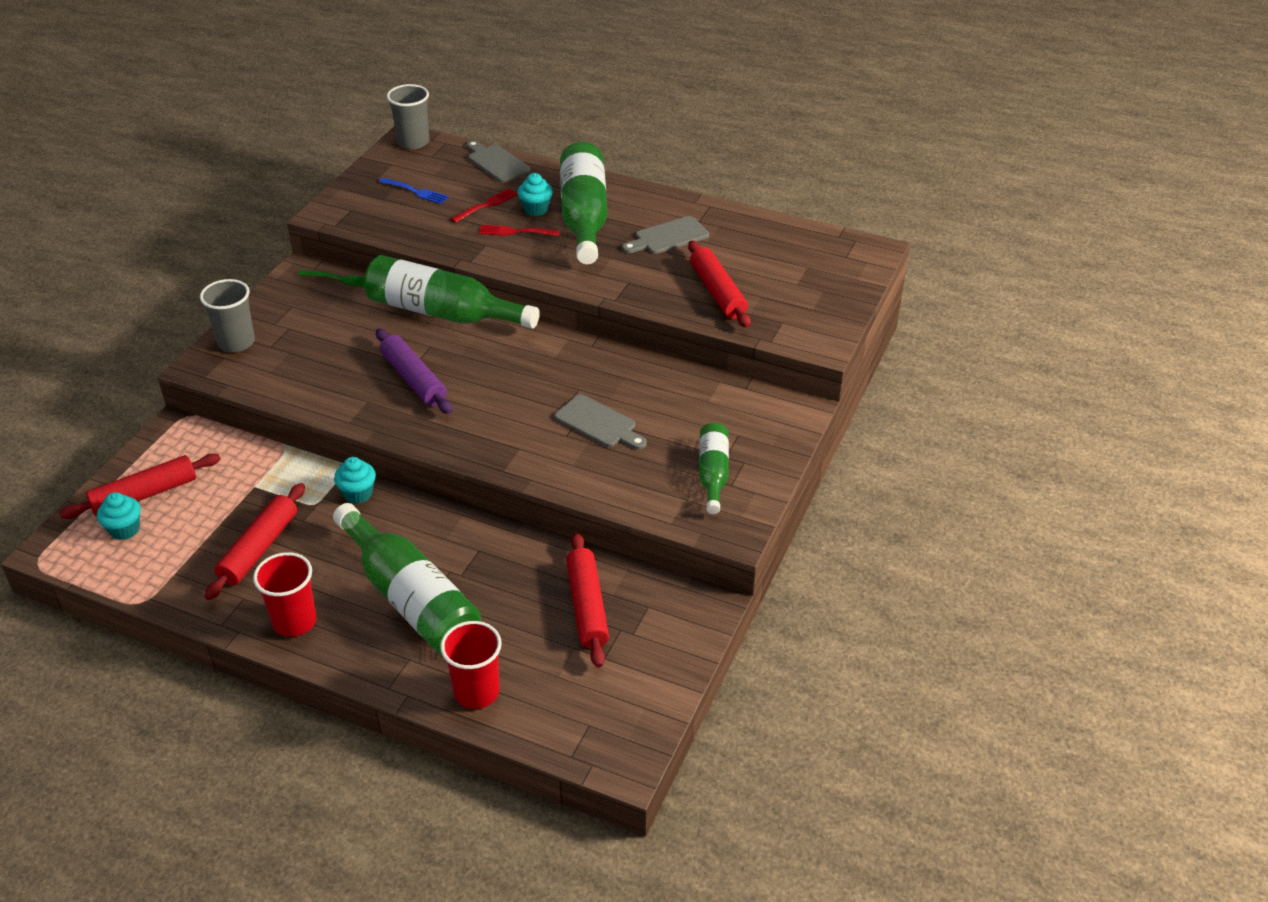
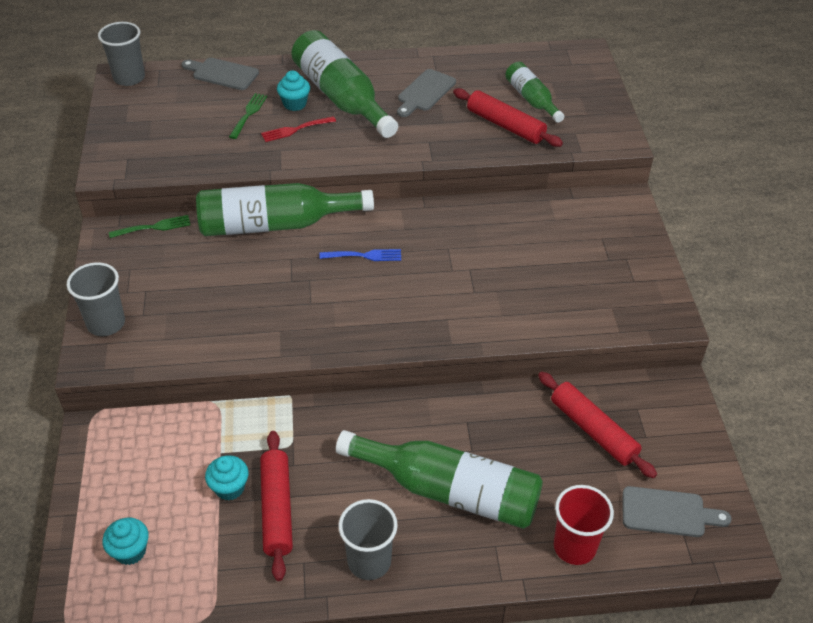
camera: 30 degrees left, 5 degrees up
(144, 495) = (120, 508): red rolling pin -> none
(294, 621) = (369, 561): red cup -> grey cup
(358, 494) = (321, 418): turquoise cupcake -> turquoise cupcake (229, 488)
(414, 379) = (303, 294): purple rolling pin -> none
(416, 192) = (173, 122): blue fork -> blue fork (364, 256)
(487, 205) = (249, 114): red fork -> green fork
(598, 423) = (490, 271): grey cutting board -> grey cutting board (668, 513)
(713, 474) = (613, 278): green bottle -> green bottle (531, 99)

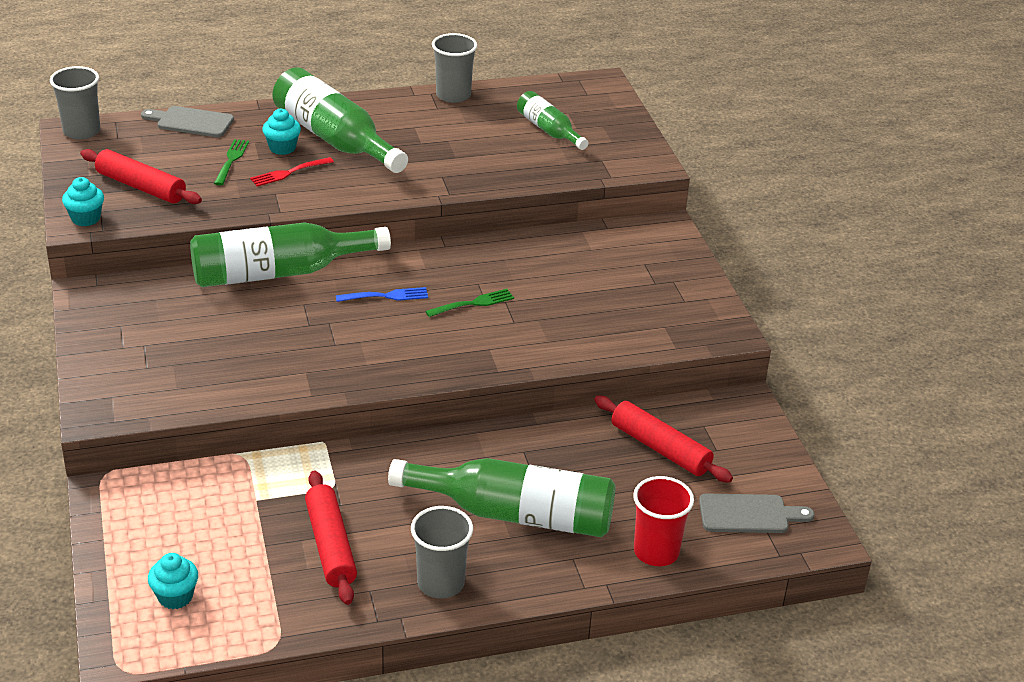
camera: 10 degrees left, 10 degrees down
(106, 323) = (106, 378): grey cup -> grey cup (453, 95)
(153, 227) = (138, 284): green fork -> green fork (473, 303)
(229, 488) = (274, 531): turquoise cupcake -> turquoise cupcake (86, 218)
(425, 92) = (428, 129): grey cutting board -> none
(505, 125) = (524, 156): red rolling pin -> red rolling pin (141, 187)

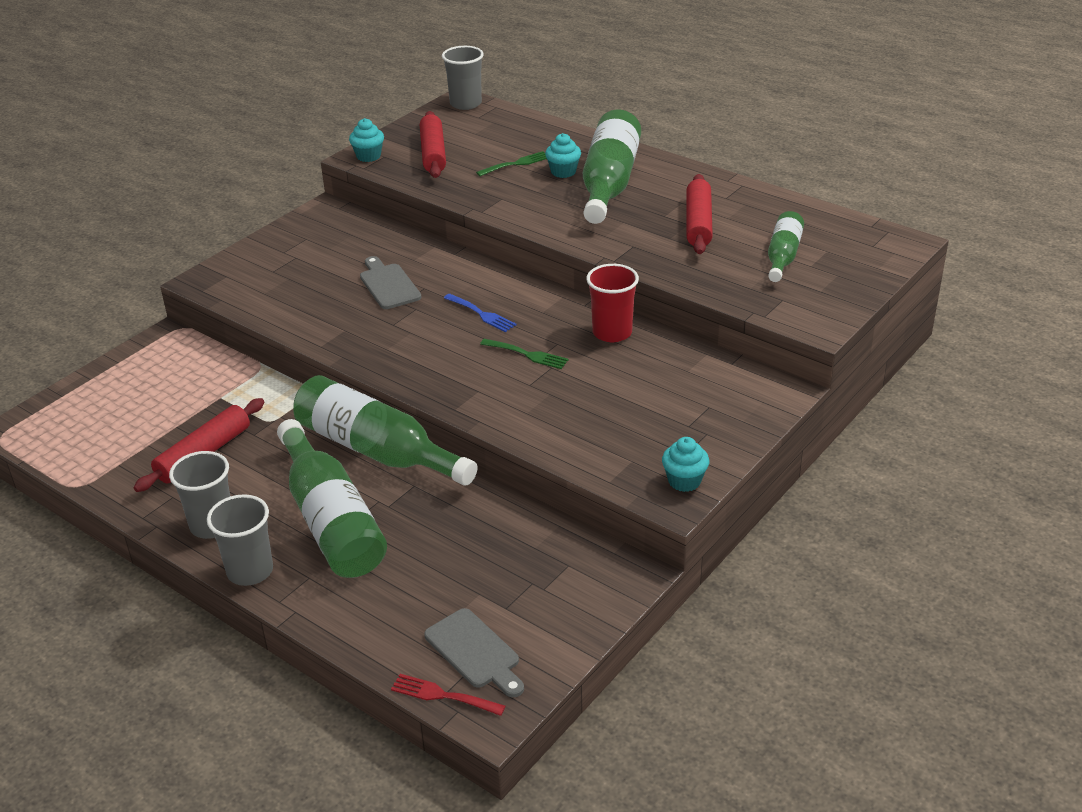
camera: 55 degrees right, 0 degrees up
(175, 597) = (88, 420): turquoise cupcake -> turquoise cupcake (684, 481)
(191, 122) = (539, 128): grey cutting board -> grey cutting board (388, 285)
(279, 272) = (447, 259): green bottle -> green bottle (377, 450)
(289, 173) = (535, 190): red fork -> red fork (443, 695)
(453, 95) = (756, 195): grey cup -> grey cup (250, 571)
(656, 552) = (364, 620): red cup -> red cup (612, 332)
(660, 448) = (505, 555): red rolling pin -> red rolling pin (698, 223)

